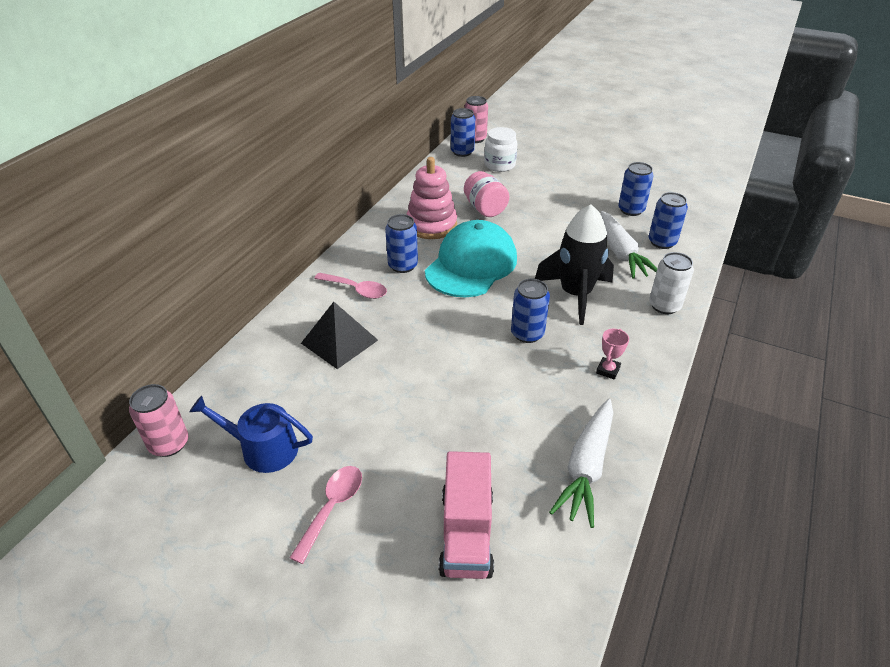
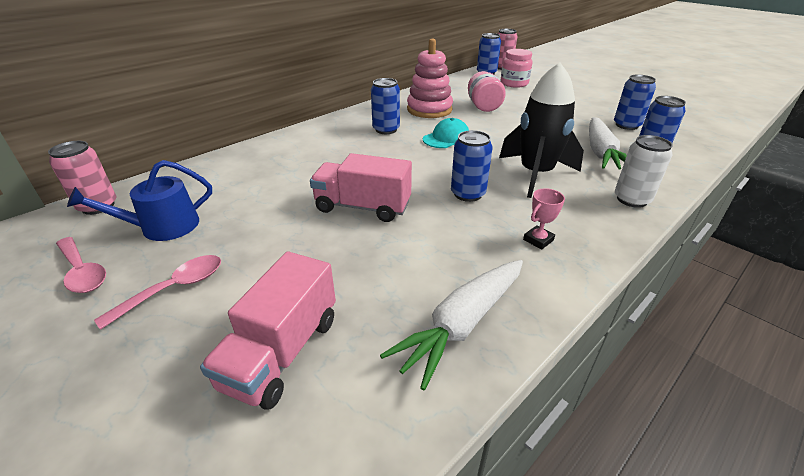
camera: 20 degrees right, 5 degrees down
(263, 449) = (162, 227): blue watering can -> blue watering can turned 60 degrees counterclockwise
(339, 341) = (293, 167): black pyramid -> none
(356, 290) = (335, 138): pink spoon -> pink spoon (82, 272)
(441, 373) = (363, 207): none -> pink truck
(471, 265) = (446, 138): turquoise cap -> turquoise cap, size x0.51
(499, 165) = (514, 83): white jar -> pink jar

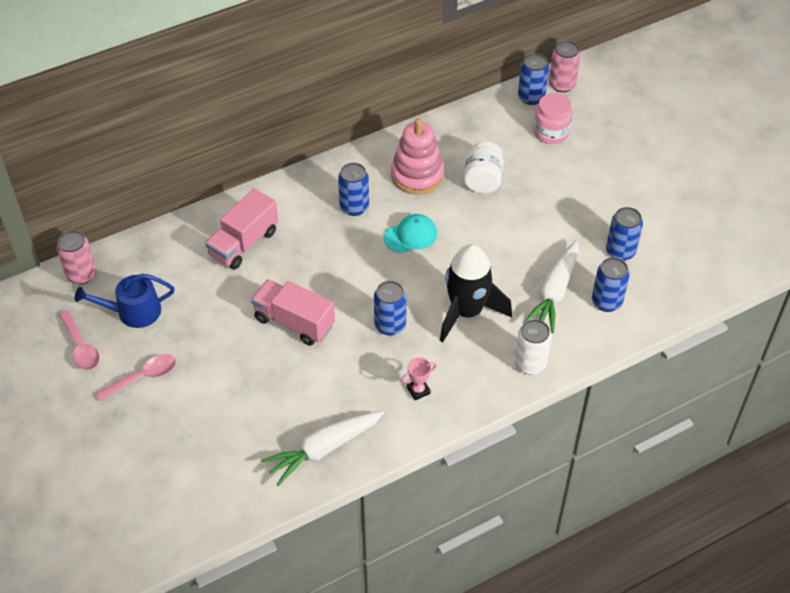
camera: 15 degrees right, 15 degrees up
(282, 352) = (207, 442): pink truck -> pink truck (244, 243)
(483, 106) = (482, 180): pink jar -> white jar

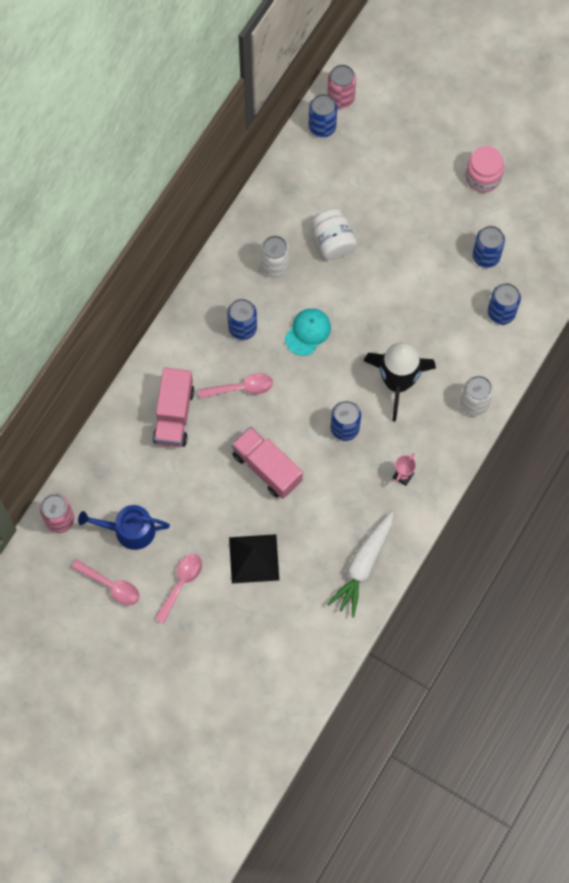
camera: 30 degrees left, 20 degrees up
(133, 312) = (129, 530): blue watering can -> blue watering can turned 45 degrees clockwise
(225, 390) = (254, 558): none -> black pyramid
(294, 322) = (267, 467): pink truck -> pink truck turned 45 degrees clockwise
(319, 250) = (241, 388): none -> pink spoon
(417, 175) = (275, 266): pink stacking toy -> white can
(551, 132) = (361, 158): pink jar -> pink jar (483, 177)
(554, 292) = (455, 326): white carrot -> none

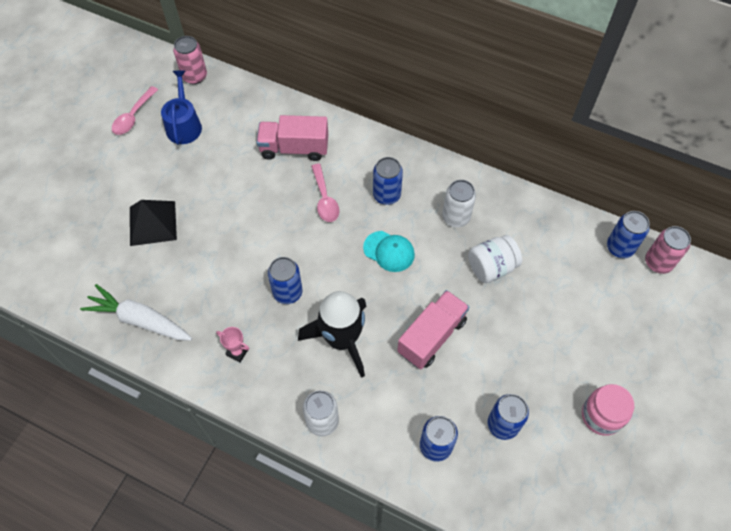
camera: 85 degrees right, 10 degrees down
(181, 583) = (132, 167): pink spoon -> none
(267, 467) = (244, 226): pink truck -> pink truck (432, 336)

